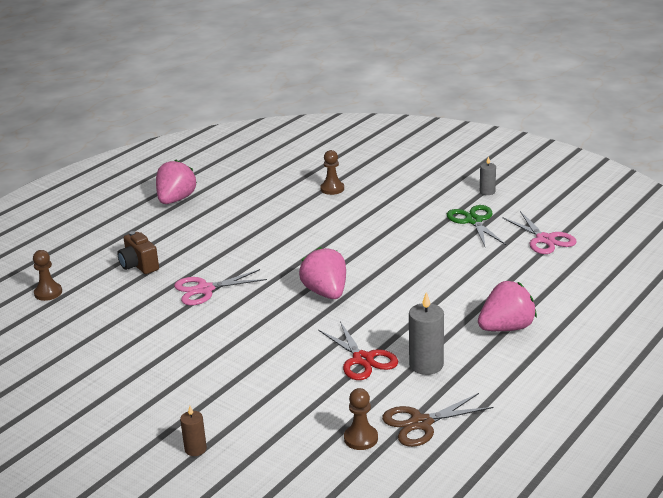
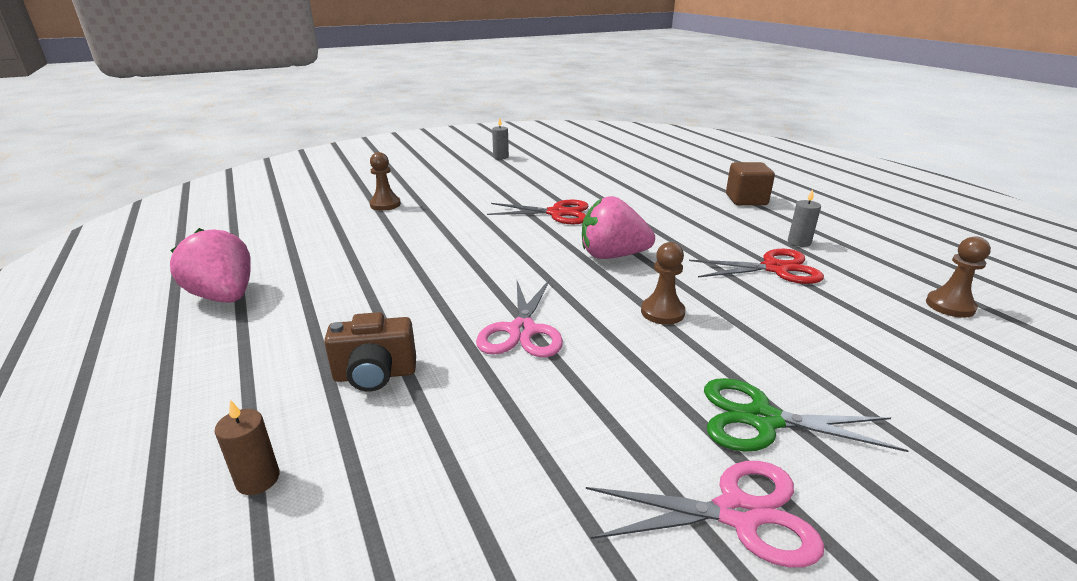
camera: 65 degrees left, 0 degrees up
(48, 293) = (325, 528): brown pawn -> brown pawn (662, 312)
(195, 449) = (998, 443): brown candle -> brown candle (258, 479)
(382, 253) = (557, 213): none -> red scissors
(421, 423) = (915, 268): brown scissors -> none
(426, 365) = (799, 242): grey candle -> grey candle, size x0.59
(474, 221) = (545, 171): green scissors -> green scissors (762, 419)
(506, 328) = (746, 200): pink strawberry -> brown cube
(545, 239) = (608, 159): pink scissors -> pink scissors (737, 513)

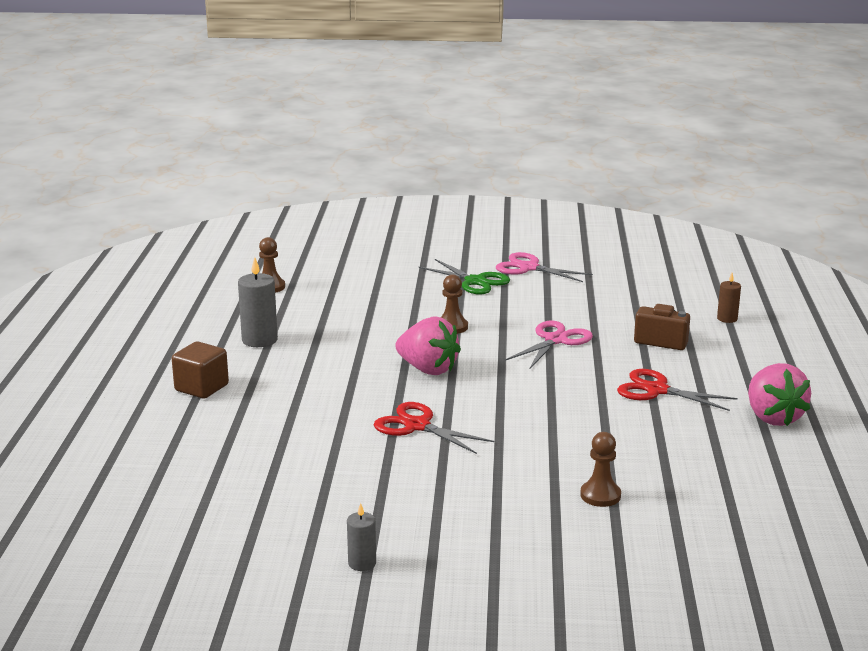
camera: 150 degrees left, 5 degrees down
(775, 268) = (323, 329): red scissors -> red scissors (657, 390)
(799, 242) = (259, 340): grey candle -> grey candle, size x1.71

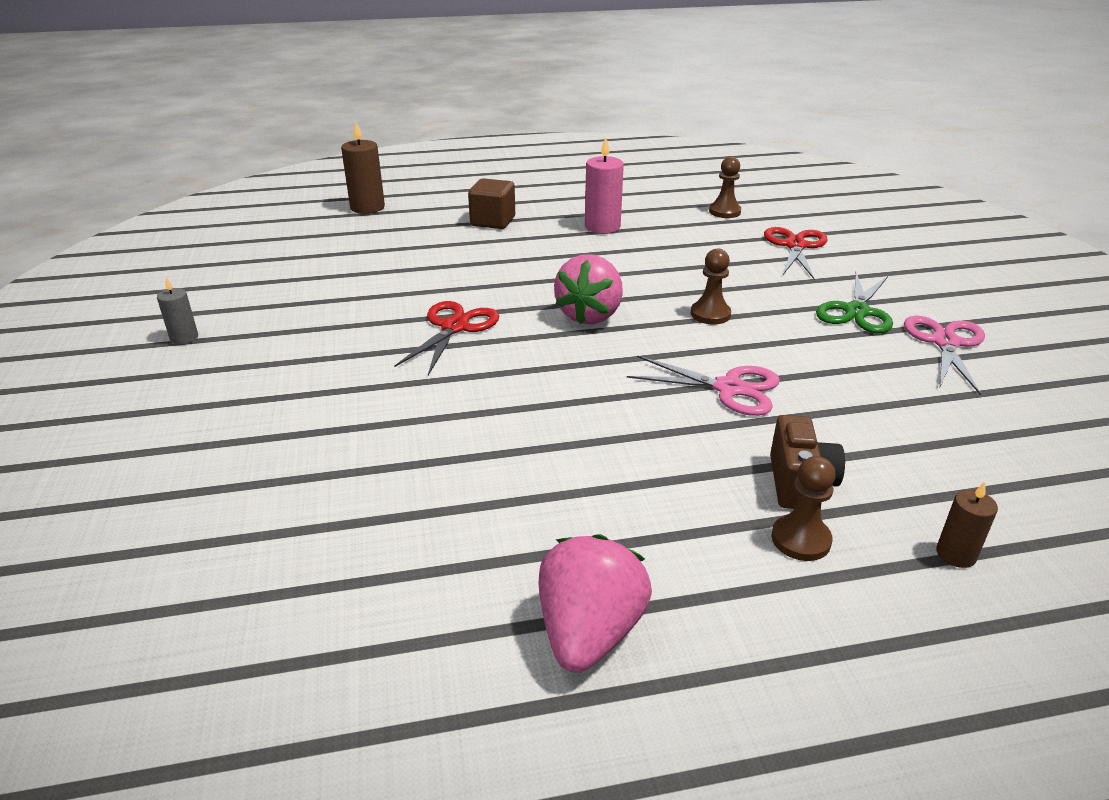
camera: 75 degrees right, 10 degrees up
(97, 453) = (367, 207): none -> brown candle
(259, 340) = (602, 227): grey candle -> pink candle
(600, 495) = (313, 466): brown pawn -> brown pawn (800, 539)
(657, 390) = (625, 491): red scissors -> red scissors (795, 246)
(773, 417) = (589, 632): pink strawberry -> pink strawberry turned 135 degrees clockwise

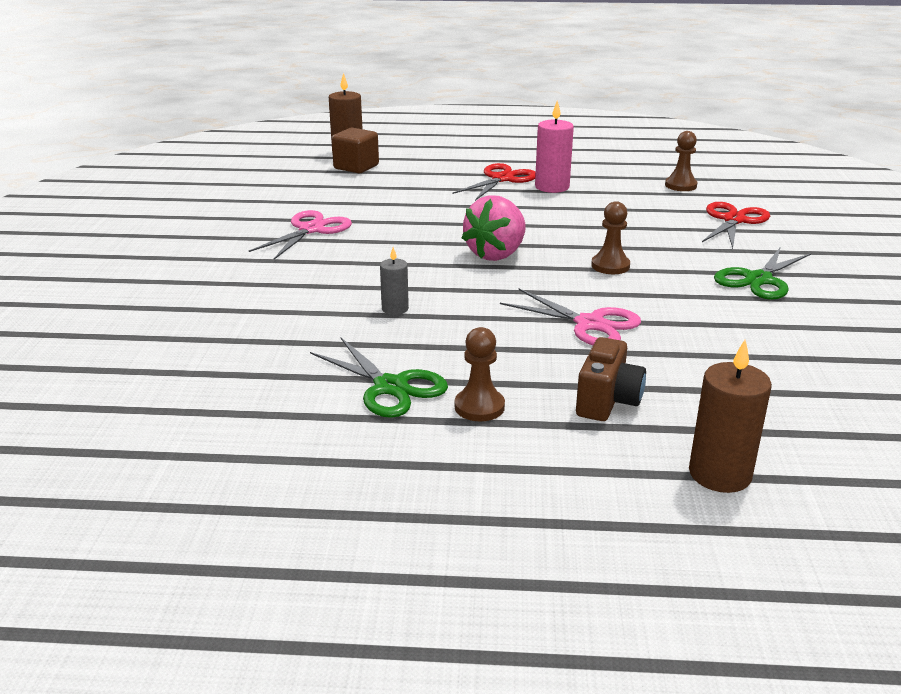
camera: 15 degrees right, 5 degrees down
(184, 338) = (149, 233): grey candle -> grey candle (395, 309)
(454, 327) = (371, 250): red scissors -> red scissors (502, 179)
(493, 221) = (452, 173): brown cube -> brown cube (356, 167)
(566, 505) = (390, 387): none -> green scissors
(589, 632) = (357, 473): pink strawberry -> none
(800, 539) = (580, 441): brown pawn -> brown pawn (479, 407)
(945, 343) = (833, 315): pink scissors -> pink scissors (311, 230)
(956, 554) = (720, 474): brown candle -> brown candle, size x1.71

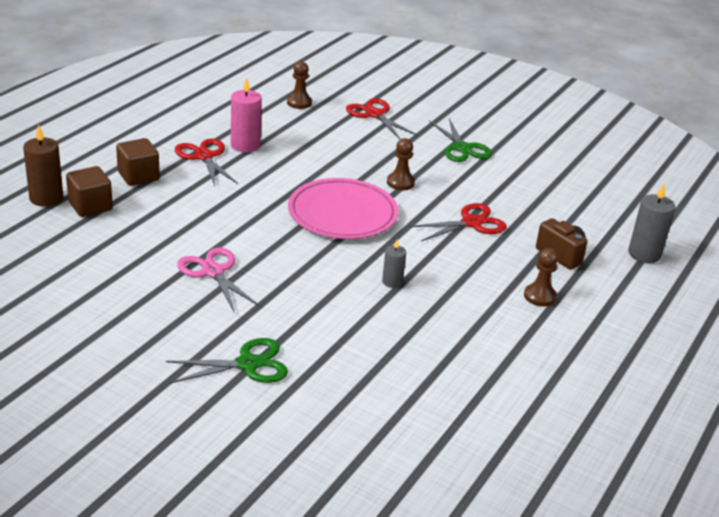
camera: 65 degrees left, 5 degrees up
(390, 387) = (496, 318): green scissors -> green scissors (248, 364)
(428, 168) = (138, 176): none -> brown cube
(496, 254) = (342, 213): pink strawberry -> pink plate
(589, 324) = (471, 223): pink scissors -> red scissors
(720, 474) = (644, 254): brown candle -> grey candle

